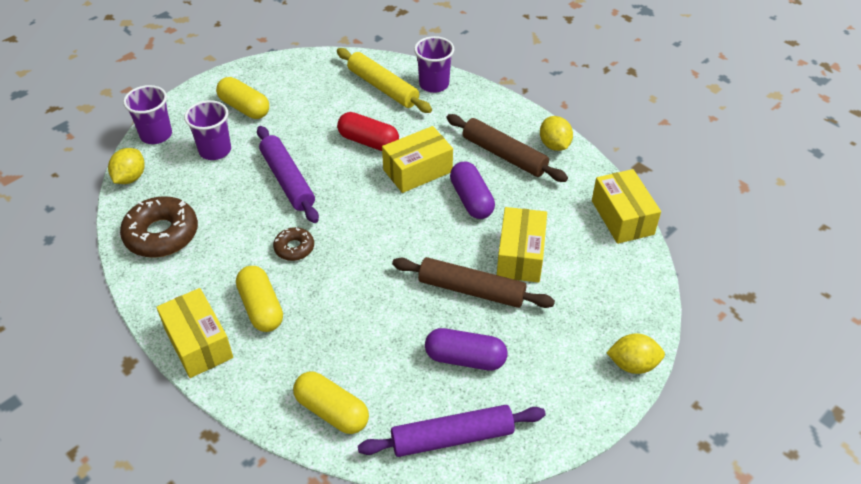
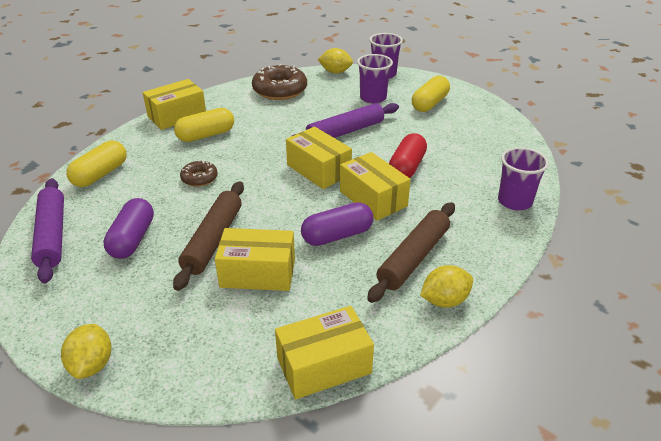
camera: 85 degrees right, 10 degrees down
(294, 248) = (267, 143): brown donut -> brown donut (199, 178)
(361, 206) = (318, 170): none -> yellow box
(383, 87) = (492, 169): yellow rolling pin -> none

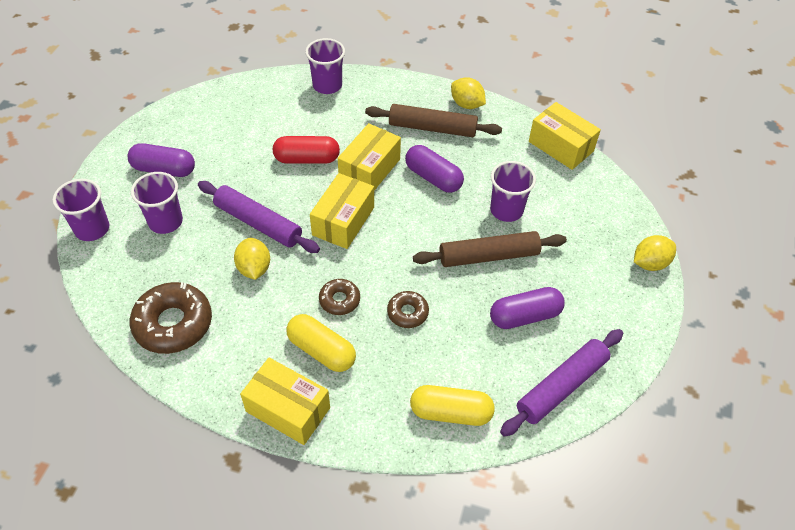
camera: 115 degrees left, 15 degrees up
(240, 151) = (339, 300): none -> brown donut
(258, 273) = (506, 210): yellow box -> purple cup
(335, 72) = (97, 282): yellow lemon -> yellow lemon (254, 268)
(429, 104) = (164, 169): yellow capsule -> purple capsule

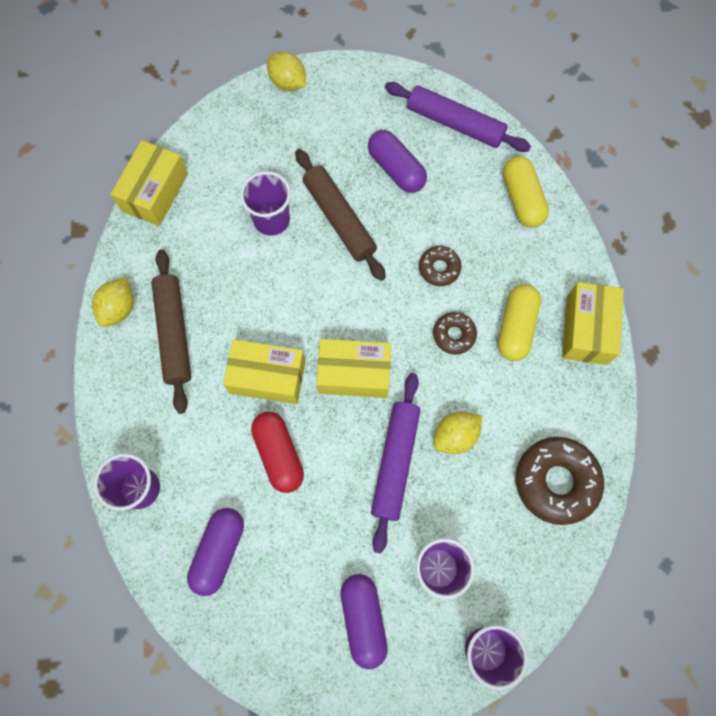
camera: 110 degrees left, 20 degrees up
(433, 178) = (253, 305): purple capsule -> purple capsule (219, 551)

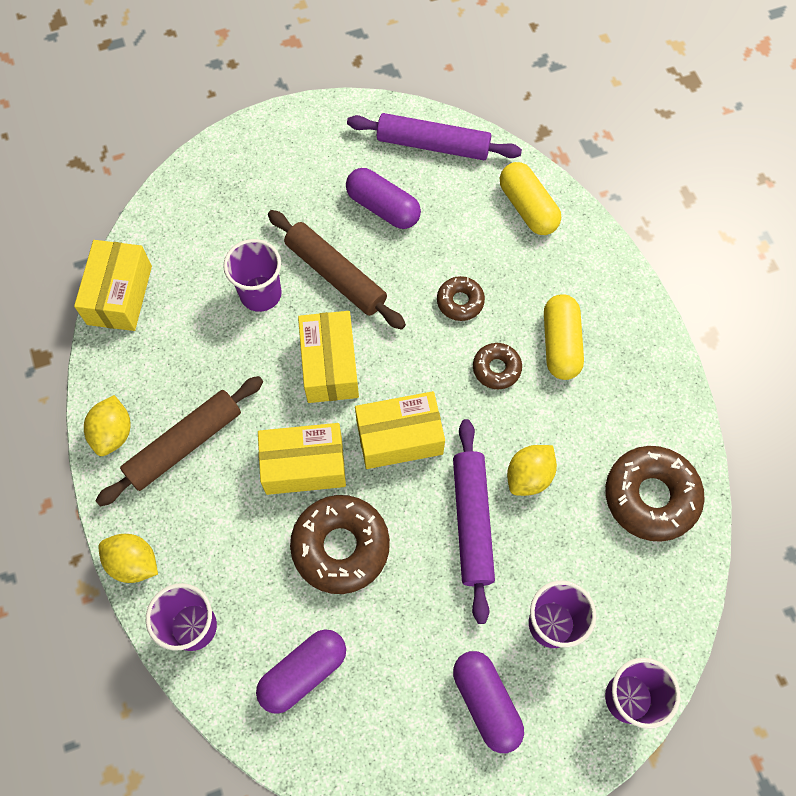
camera: 15 degrees left, 5 degrees down
(174, 333) = (184, 444): brown rolling pin -> brown rolling pin turned 75 degrees clockwise
(219, 551) = (303, 672): purple capsule -> purple capsule turned 45 degrees clockwise
(279, 454) = (340, 547): red capsule -> brown donut
(288, 82) = (237, 142): yellow lemon -> yellow lemon (133, 563)
(586, 330) = (636, 328): yellow box -> yellow box (330, 365)

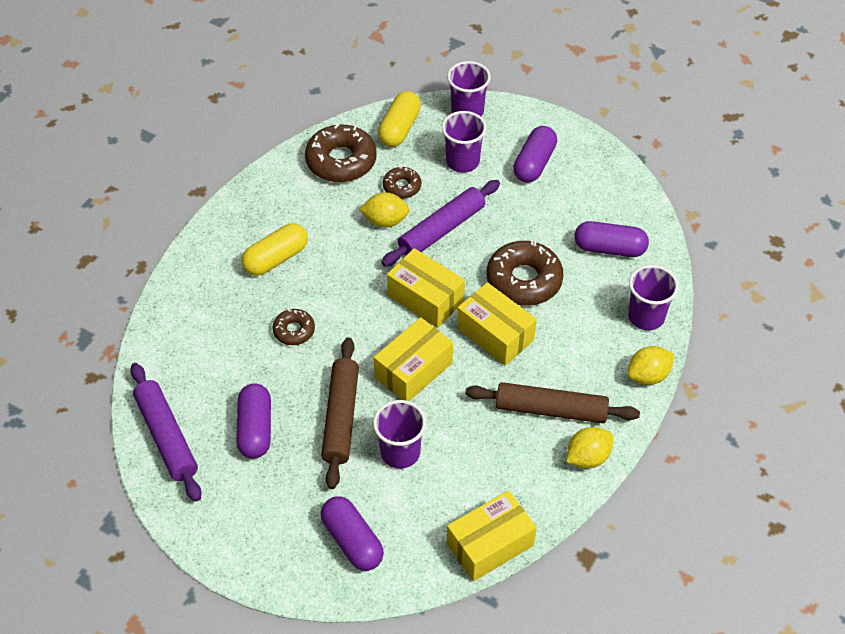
camera: 130 degrees left, 15 degrees down
(133, 563) = (648, 376): yellow lemon -> yellow lemon turned 75 degrees clockwise
(219, 206) = (352, 541): none -> purple capsule
(496, 368) = (327, 280): brown donut -> brown donut (402, 187)
(527, 207) = (177, 341): yellow capsule -> yellow capsule (399, 128)

